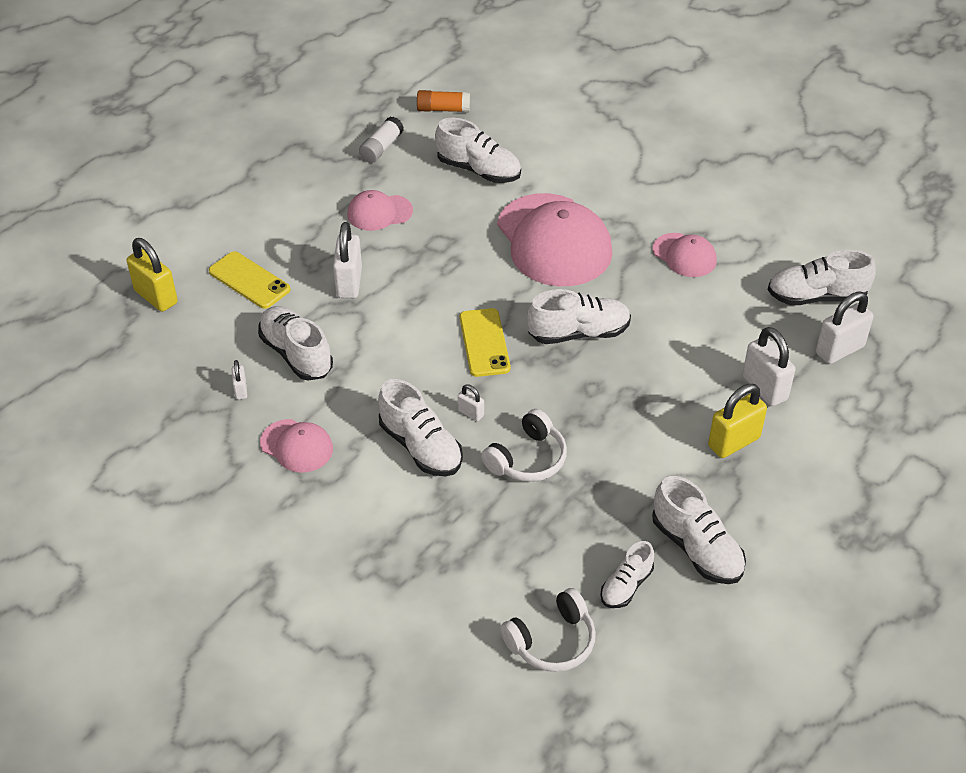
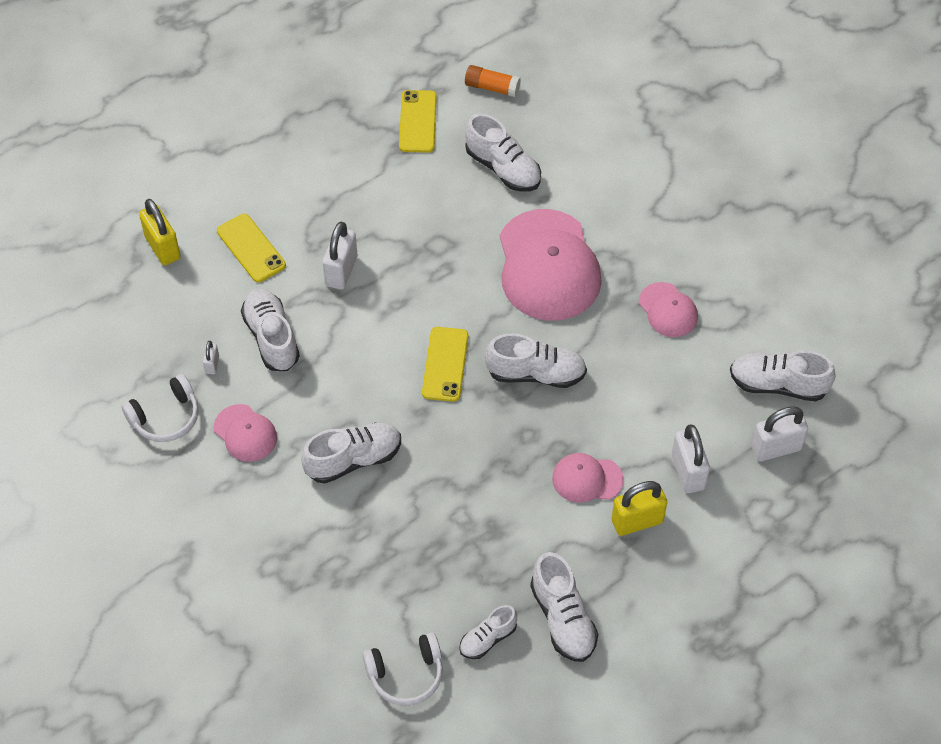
camera: 15 degrees right, 10 degrees up
(379, 213) = (393, 198): pink cap -> pink cap (587, 479)
(381, 148) = (417, 121): white glue stick -> yellow phone
(420, 447) = (353, 460): white shoe -> white shoe turned 90 degrees counterclockwise
(471, 413) = (409, 435): white padlock -> none
(527, 459) = (444, 494): white headphones -> white headphones (166, 417)

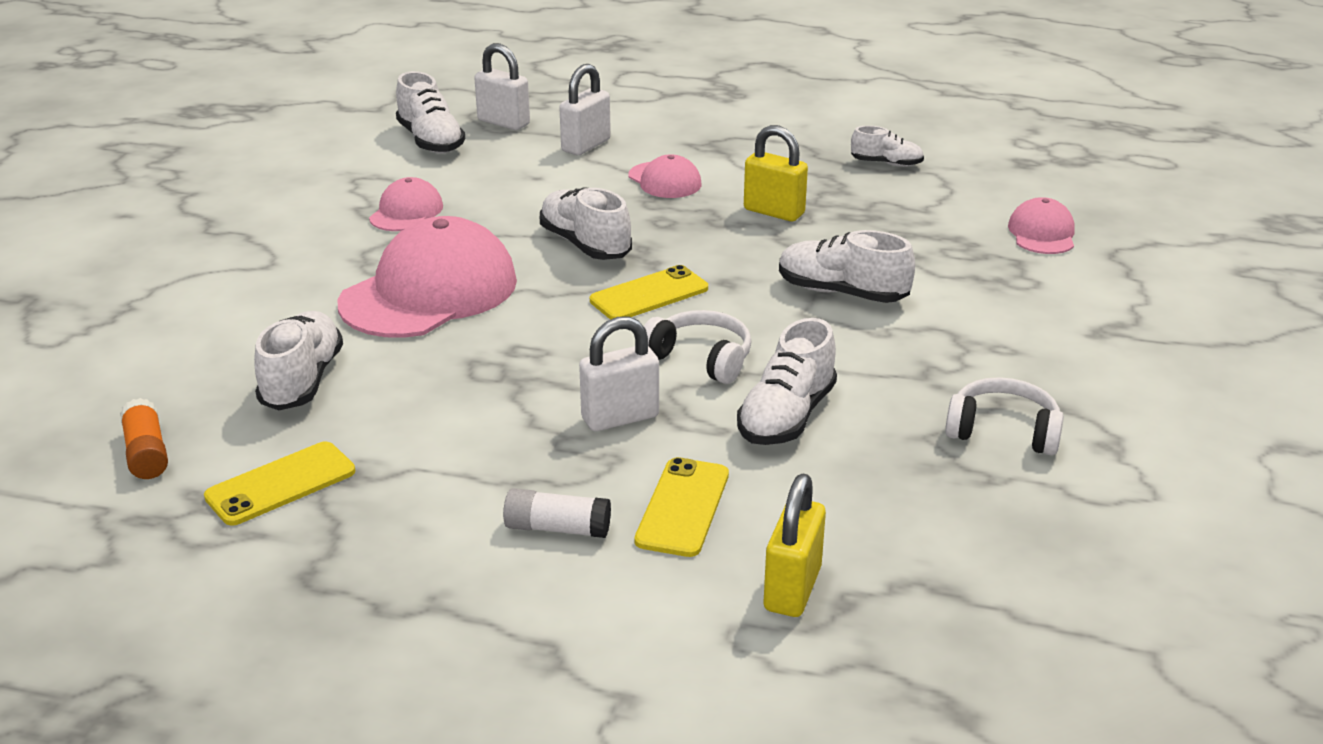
camera: 130 degrees left, 25 degrees down
(212, 364) = (888, 438): white padlock -> none
(245, 433) = (926, 368): pink cap -> pink cap (1042, 233)
(285, 196) = (557, 528): none -> white glue stick
(406, 674) = (981, 181): white headphones -> white headphones (700, 358)
(563, 618) = (812, 144): white shoe -> none
(637, 521) = (670, 148): yellow padlock -> yellow padlock (774, 212)

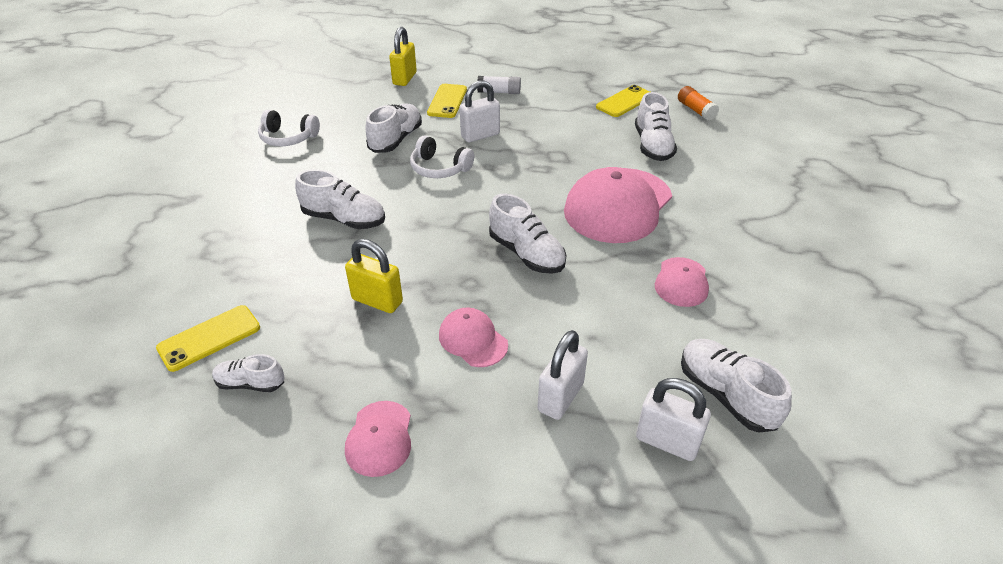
camera: 175 degrees right, 10 degrees up
(649, 294) = (473, 211): yellow phone -> yellow phone (209, 338)
(1042, 233) = (163, 287): pink cap -> pink cap (379, 438)

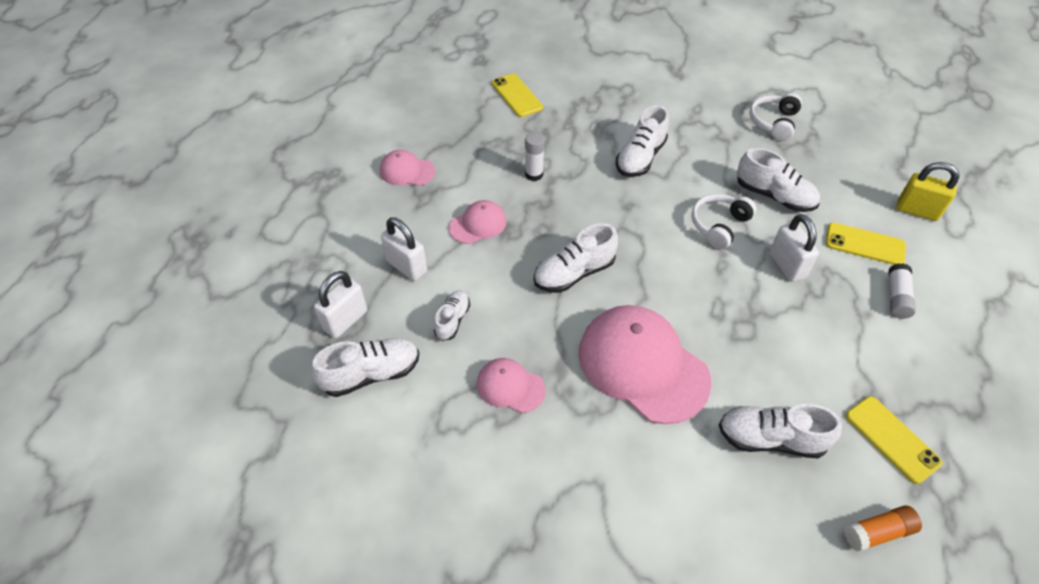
camera: 100 degrees right, 10 degrees up
(250, 383) = (471, 115): white shoe -> white shoe (452, 320)
(377, 301) = (534, 174): yellow padlock -> white glue stick

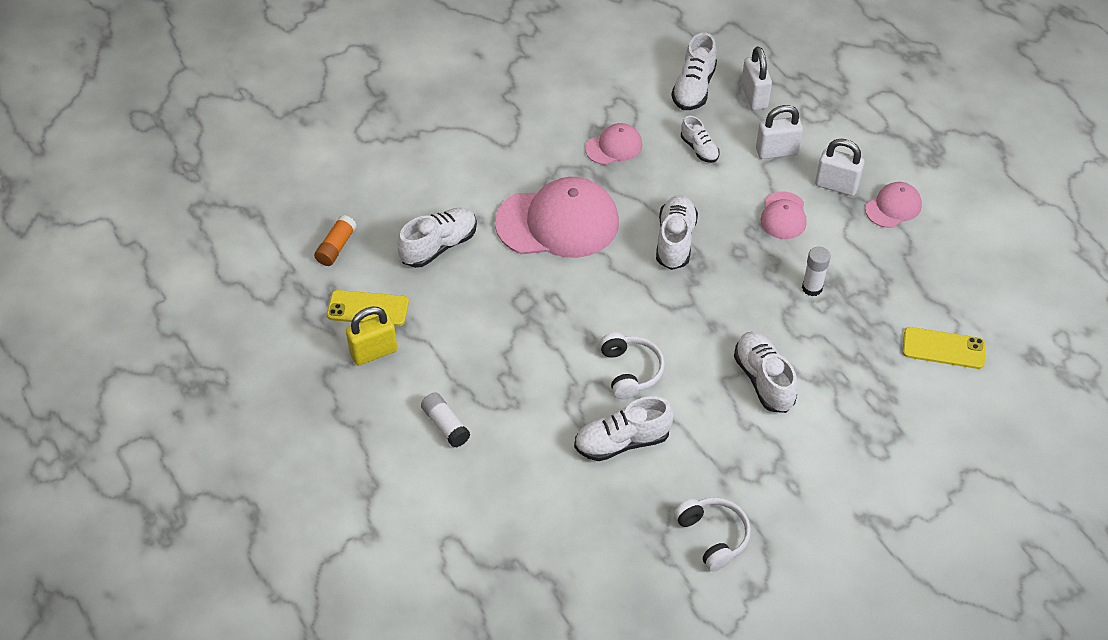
camera: 130 degrees right, 0 degrees up
(787, 265) = (546, 380): white padlock -> white padlock (836, 185)
(864, 244) = (509, 457): yellow phone -> none
(917, 211) = (498, 539): yellow padlock -> yellow padlock (374, 352)

